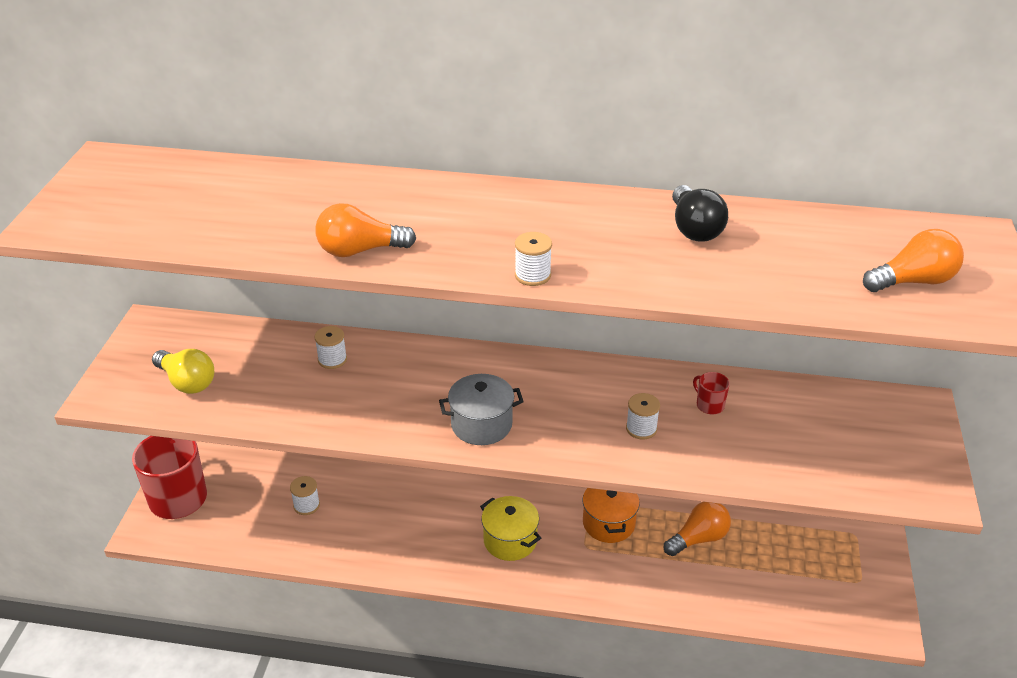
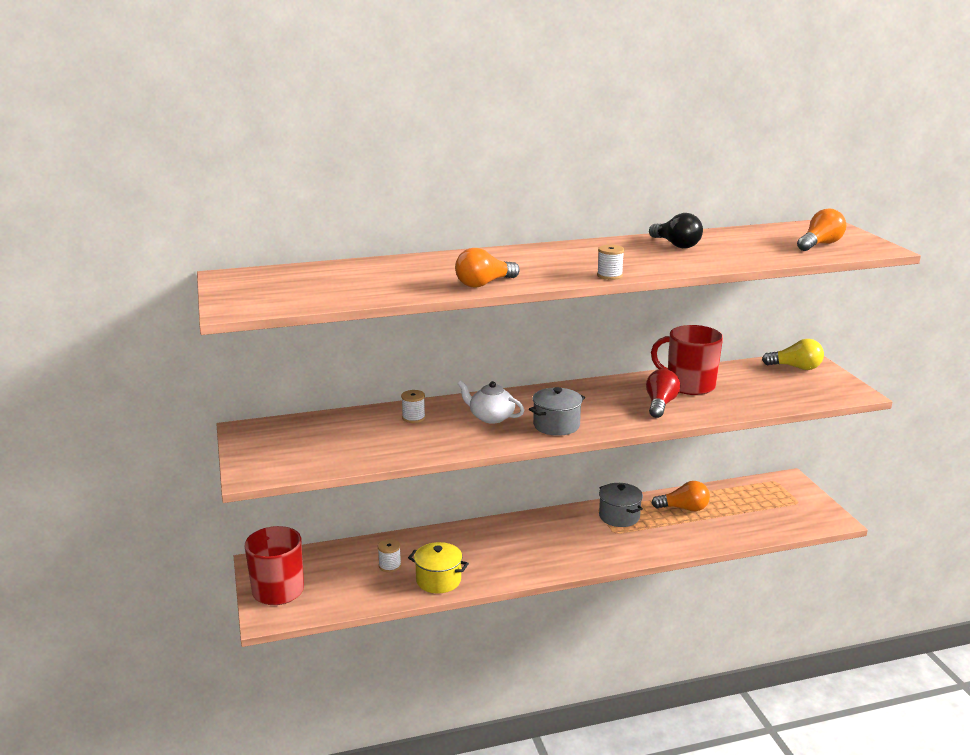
camera: 25 degrees left, 15 degrees down
(187, 382) = (313, 452): yellow light bulb -> yellow light bulb (796, 367)
(417, 386) = (491, 417): none -> white teapot
(510, 540) = (560, 544): yellow pot -> yellow pot (438, 580)
(608, 523) = (619, 516): orange pot -> grey pot
(641, 428) = (660, 404): white spool -> red light bulb
(698, 538) = (684, 508): orange light bulb -> orange light bulb turned 60 degrees clockwise
(709, 405) = (689, 385): red mug -> red mug, size x2.39

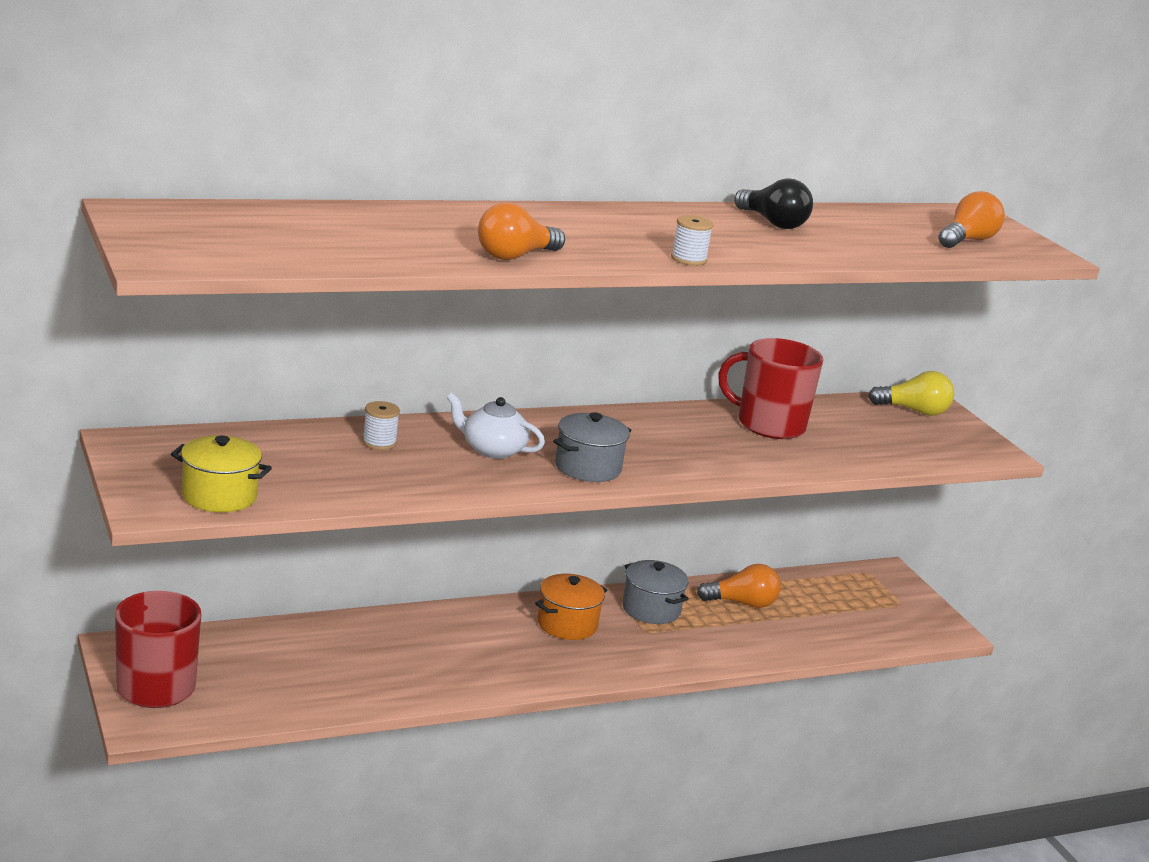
camera: 10 degrees left, 0 degrees up
(390, 566) = (321, 661): white spool -> none
(438, 580) = (396, 685): yellow pot -> yellow pot (219, 496)
(560, 530) = (567, 624): none -> orange pot
(660, 404) = (731, 448): red light bulb -> none

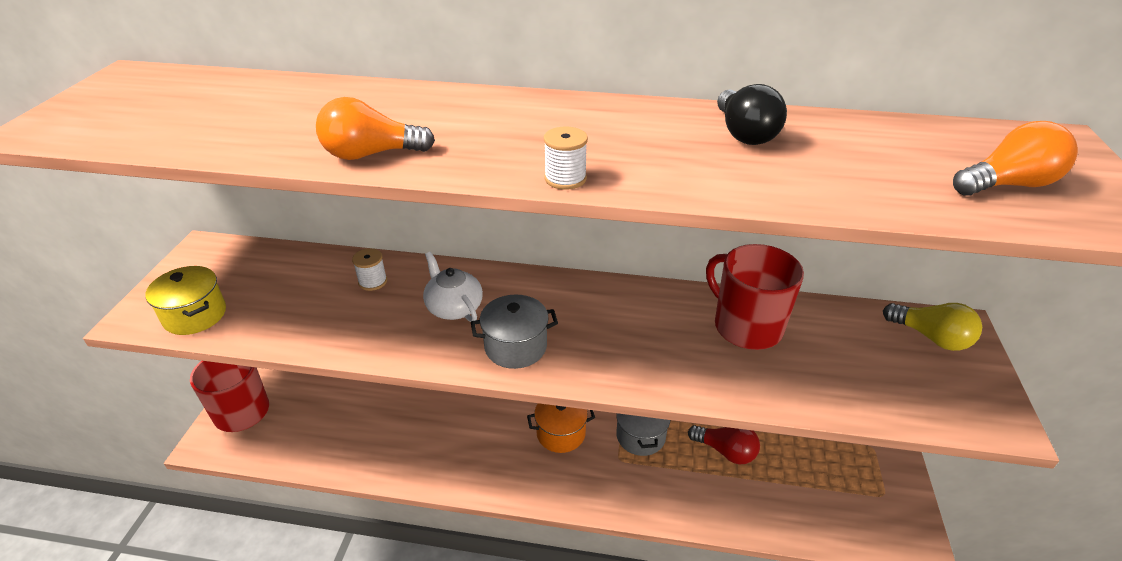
camera: 35 degrees right, 15 degrees up
(742, 603) = (726, 451): orange light bulb -> red light bulb

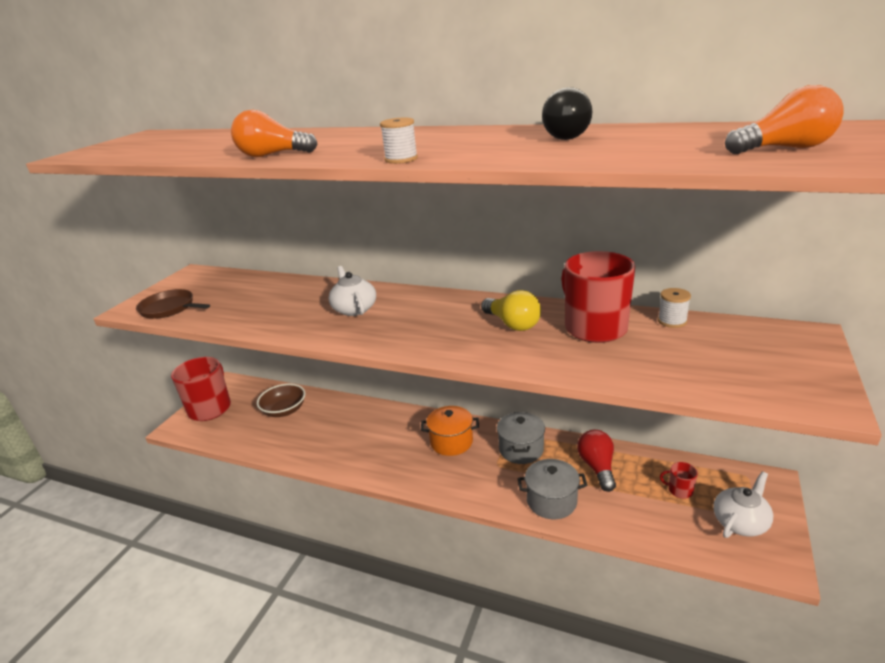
camera: 15 degrees right, 10 degrees down
(195, 315) = (169, 308): yellow pot -> brown pan
(344, 406) = (284, 410): none -> brown bowl
(373, 281) = (301, 293): white spool -> white spool (672, 321)
(515, 347) = (391, 333): grey pot -> grey pot (551, 501)
(726, 451) = (597, 467): red light bulb -> red light bulb turned 135 degrees counterclockwise
(813, 471) = (679, 490): none -> red mug
(876, 503) = (740, 522): none -> white teapot
(931, 337) = (774, 341): yellow light bulb -> yellow light bulb (512, 324)

